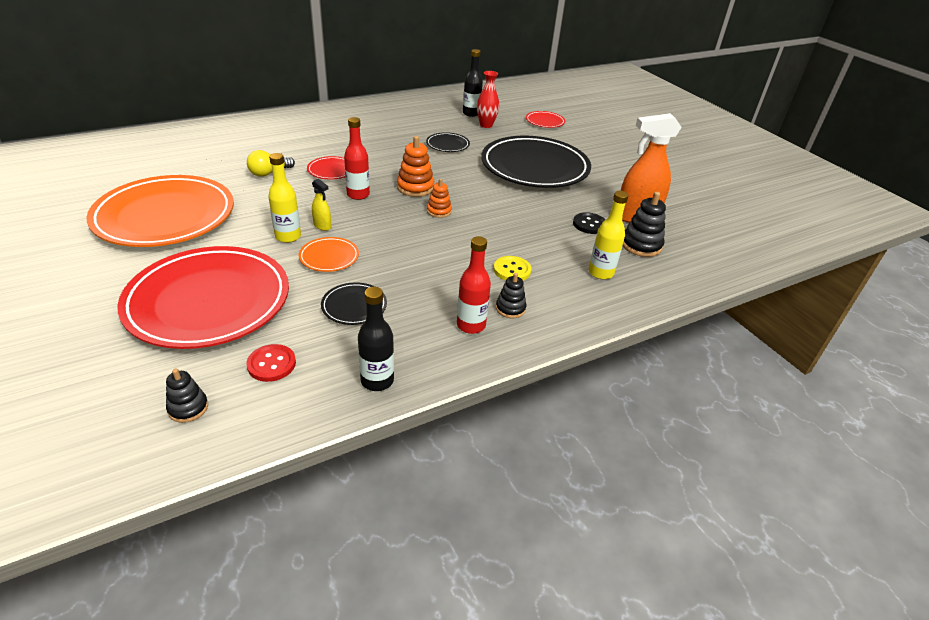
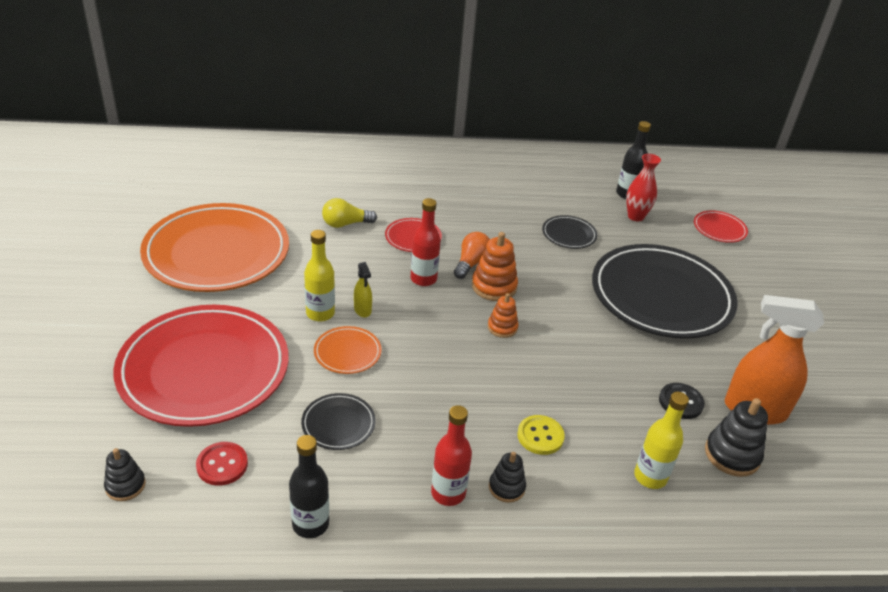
camera: 25 degrees right, 0 degrees up
(388, 177) = (471, 263): none -> orange light bulb

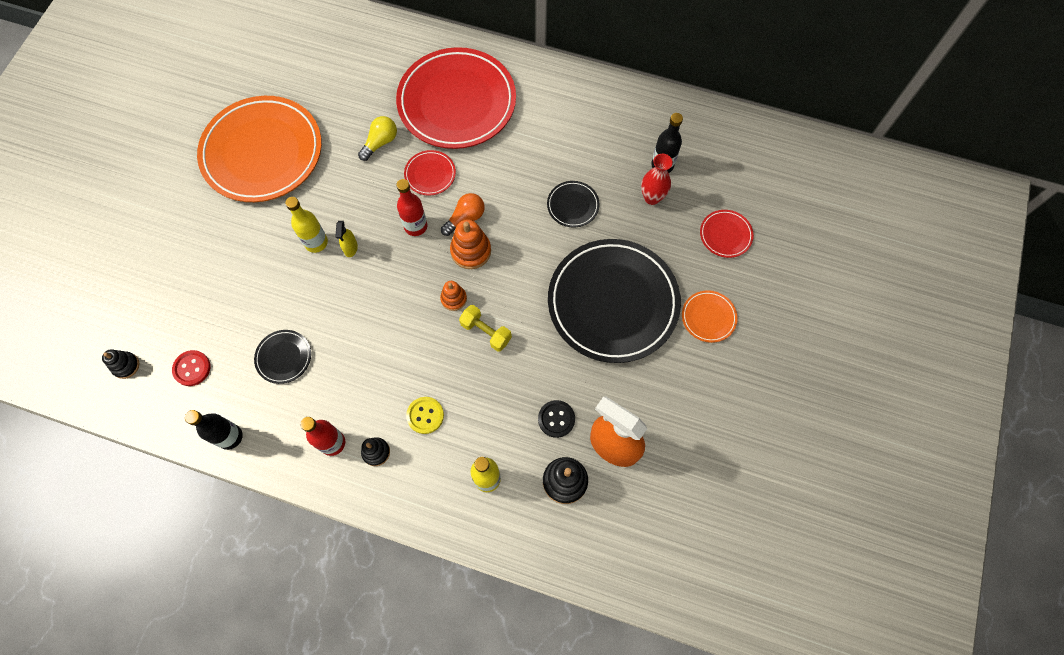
camera: 25 degrees right, 30 degrees up
(204, 370) = (210, 276): red plate -> red plate (457, 102)
(345, 224) = (380, 142): yellow light bulb -> yellow light bulb turned 120 degrees clockwise
(347, 353) = (319, 290): orange plate -> orange plate (708, 317)
(555, 347) = (486, 332): none -> yellow dumbbell

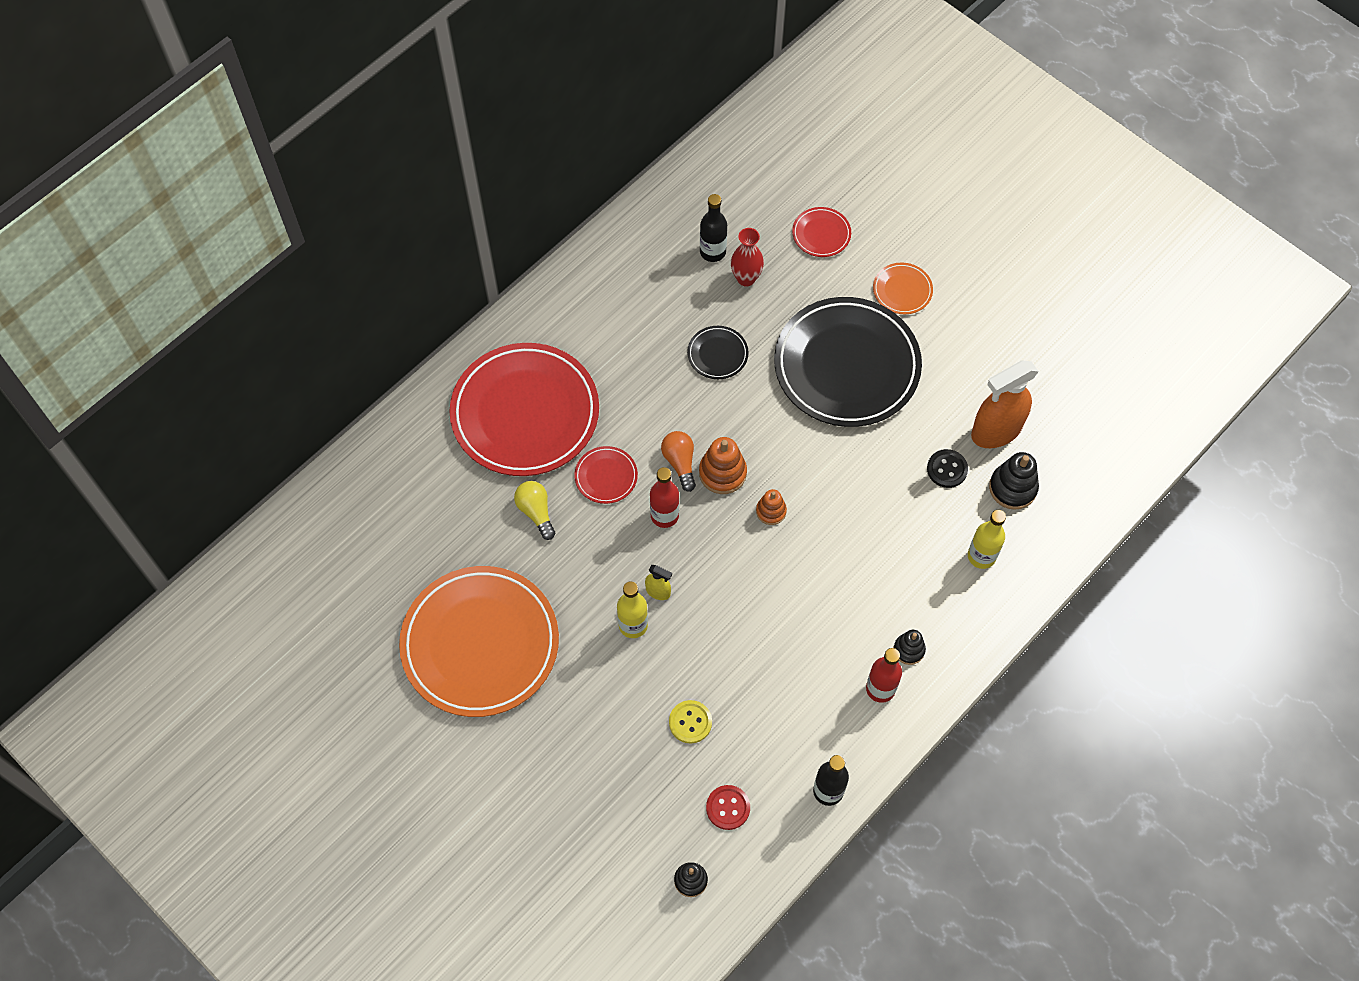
camera: 65 degrees left, 5 degrees down
(284, 357) = (759, 706): black plate -> none
(425, 415) = (890, 588): yellow button -> yellow button (690, 722)
(486, 332) = (824, 495): yellow dumbbell -> none

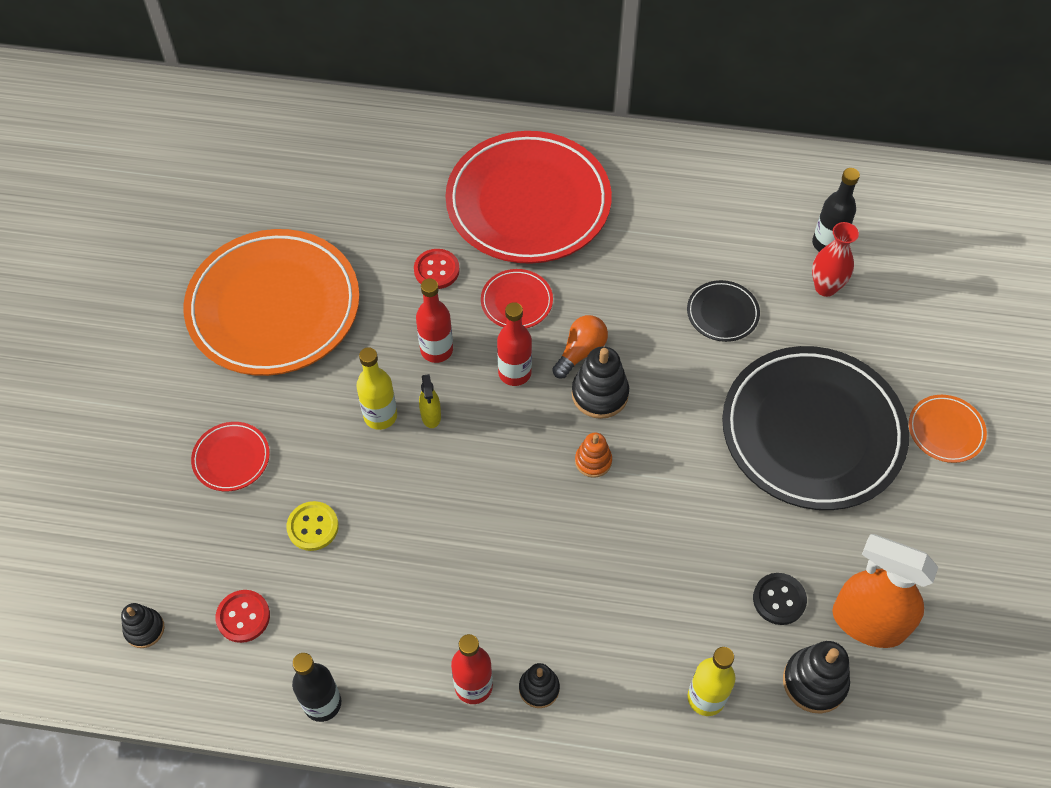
camera: 55 degrees right, 5 degrees down
(536, 512) = (436, 270): yellow light bulb -> red button
(606, 554) = (436, 350): none -> red bottle
(722, 473) = (600, 394): orange stacking toy -> black stacking toy
(821, 234) = (936, 320): red plate -> red plate (231, 458)

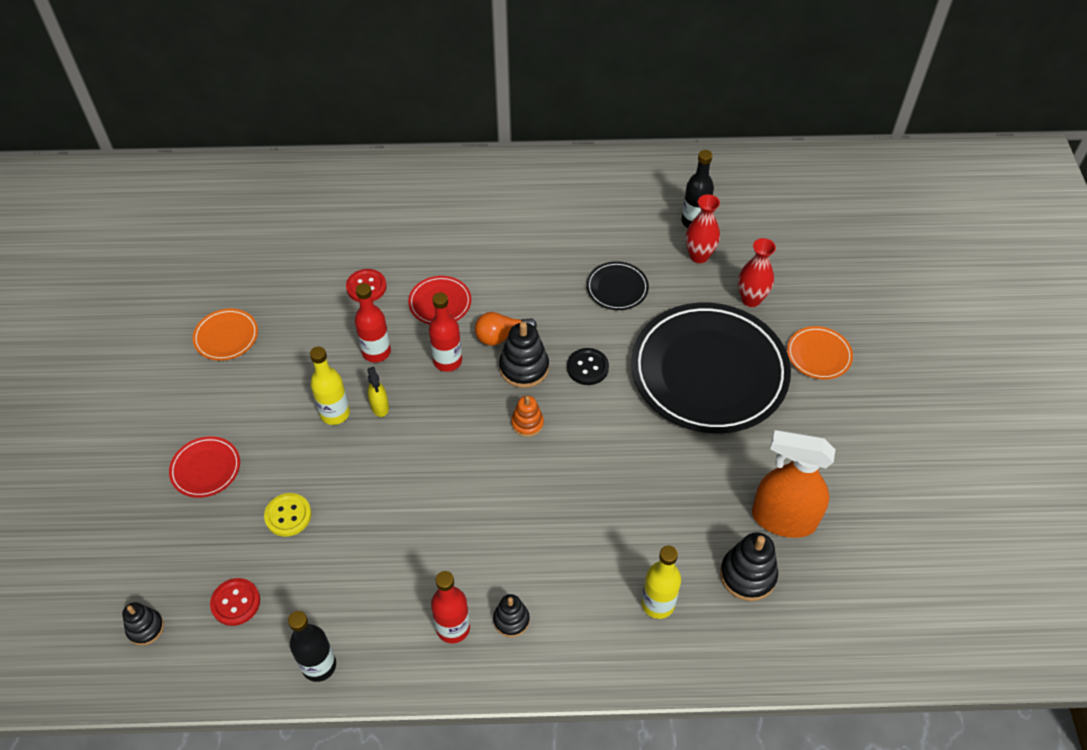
camera: 10 degrees left, 5 degrees down
(274, 307) = (226, 337): orange plate -> orange plate, size x0.42
(528, 203) = (437, 222): red plate -> none
(580, 352) = (502, 336): orange light bulb -> orange light bulb turned 135 degrees counterclockwise
(779, 599) = (705, 512): black button -> black button (587, 367)
(877, 350) = (751, 299): none -> red vase

